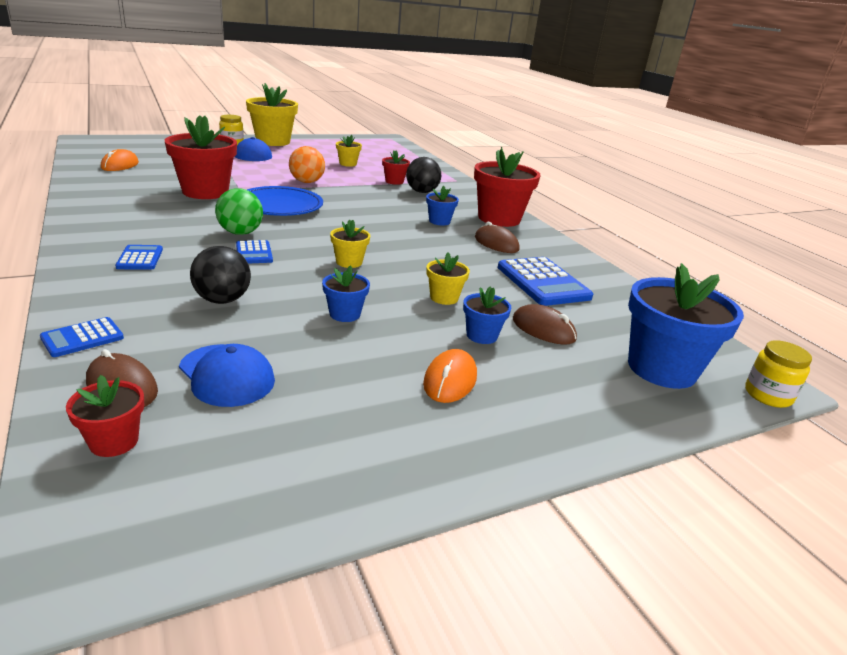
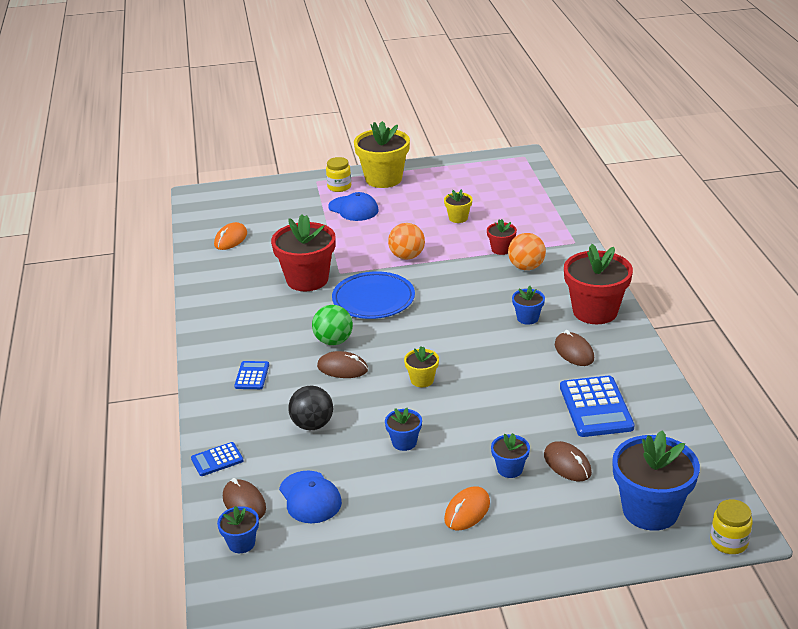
camera: 20 degrees right, 5 degrees up
(114, 441) = (241, 543): red flower pot -> blue flower pot
(254, 253) = (342, 368): blue calculator -> brown mouse
(422, 192) = (526, 267): black ball -> orange ball
(444, 298) = (493, 425): yellow flower pot -> none

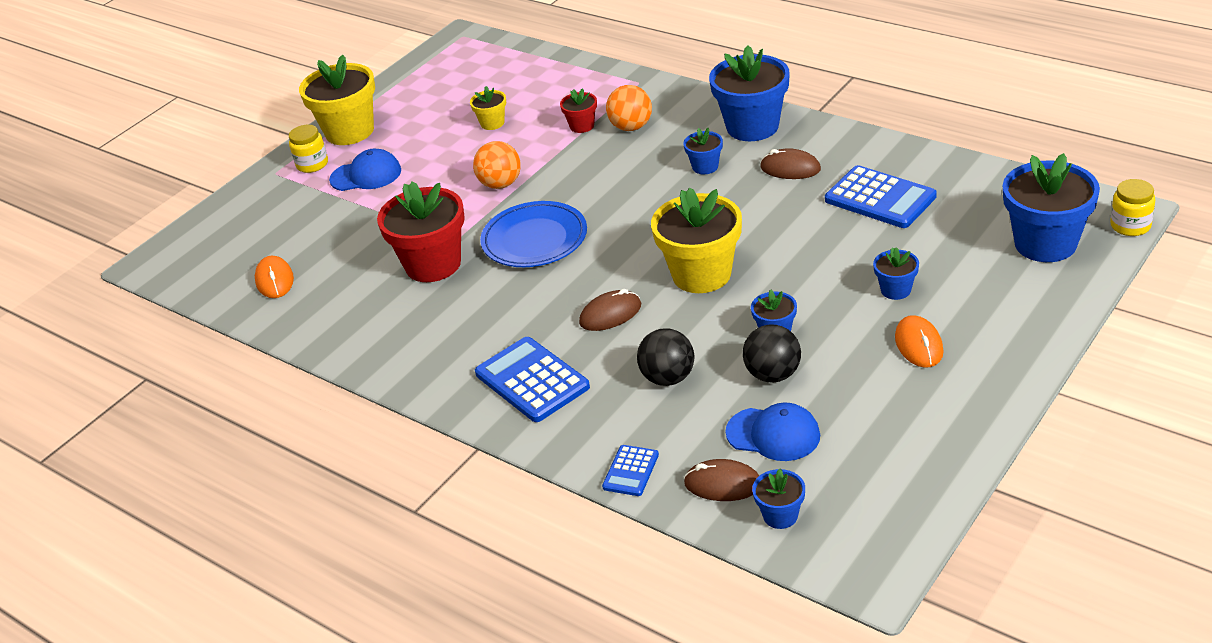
camera: 40 degrees left, 5 degrees up
(252, 376) = (532, 380): blue calculator -> blue calculator, size x1.87
(333, 341) = (560, 298): green ball -> none
(364, 465) = (773, 374): none -> black ball
(422, 380) = (701, 274): yellow flower pot -> yellow flower pot, size x2.07
(567, 464) = (932, 255): brown mouse -> none
(595, 311) = (752, 127): red flower pot -> blue flower pot

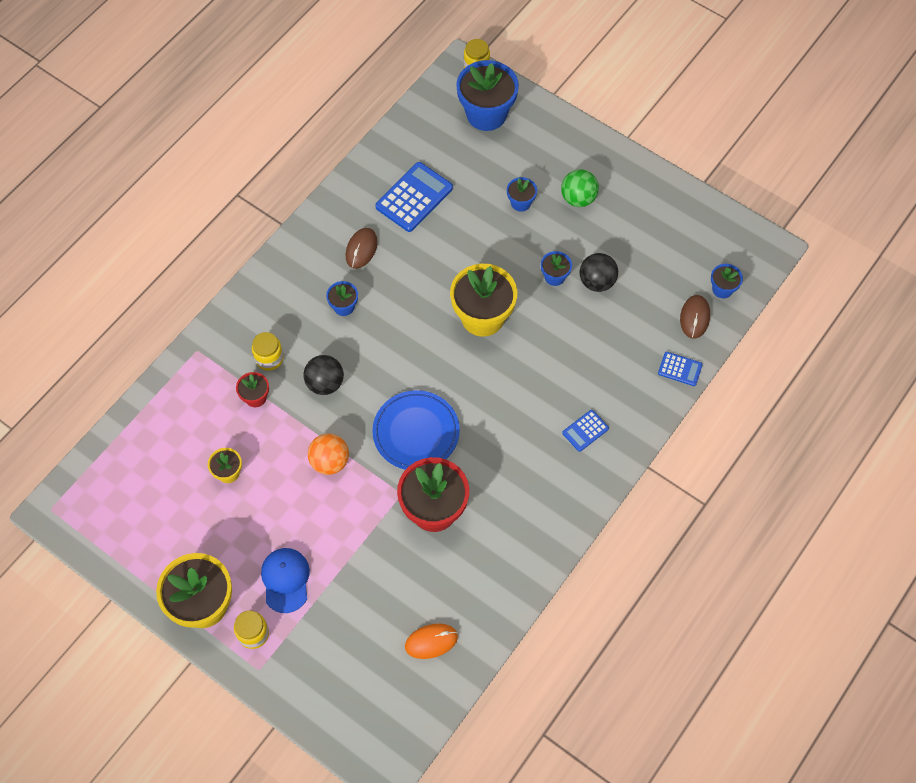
camera: 95 degrees left, 25 degrees up
(532, 380) = (585, 431): blue calculator -> blue calculator, size x0.53
(610, 314) = (519, 378): brown mouse -> none
(631, 127) = (269, 358): orange ball -> yellow jar
(668, 378) = (593, 344): black ball -> black ball (325, 383)
(752, 127) = (295, 269): blue flower pot -> none
(773, 434) = (653, 286): blue cap -> none
(918, 345) = (578, 198): orange mouse -> green ball

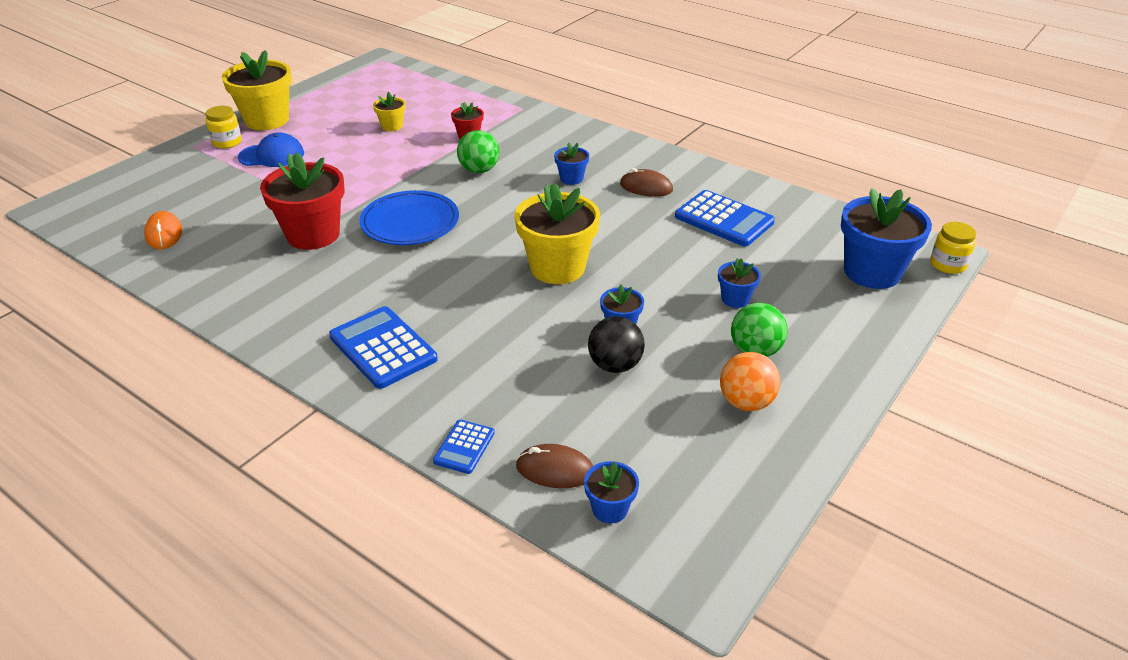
camera: 90 degrees right, 25 degrees down
(269, 358) = (511, 141): yellow jar -> none
(325, 383) = (479, 170): black ball -> green ball
(330, 461) = (389, 174): orange ball -> orange ball (746, 402)
(585, 431) = (383, 348): blue calculator -> blue calculator, size x1.87

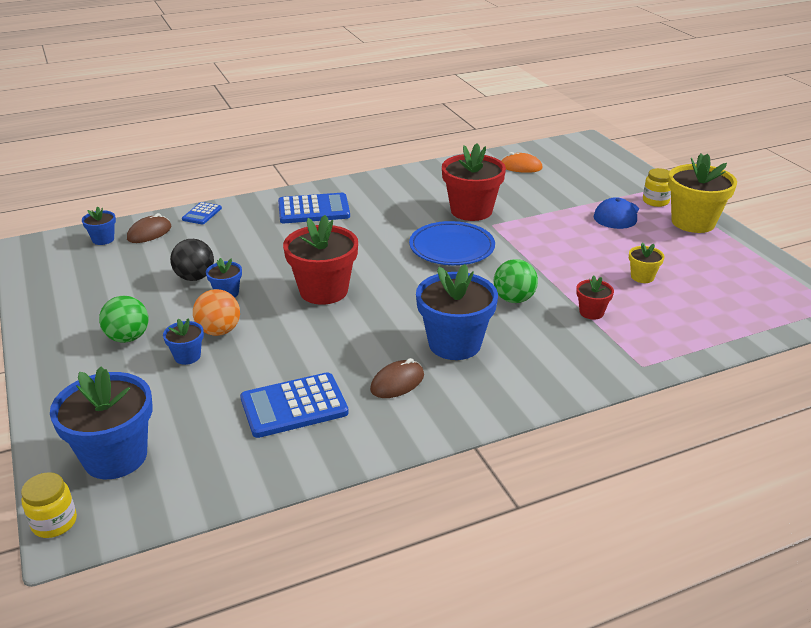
camera: 120 degrees right, 5 degrees down
(464, 447) = (202, 214): blue calculator -> blue calculator turned 120 degrees counterclockwise
(557, 268) = (323, 291): yellow flower pot -> red flower pot
(571, 178) = (454, 344): blue flower pot -> blue flower pot, size x2.07
(746, 402) = (96, 311): orange ball -> orange ball (219, 331)

